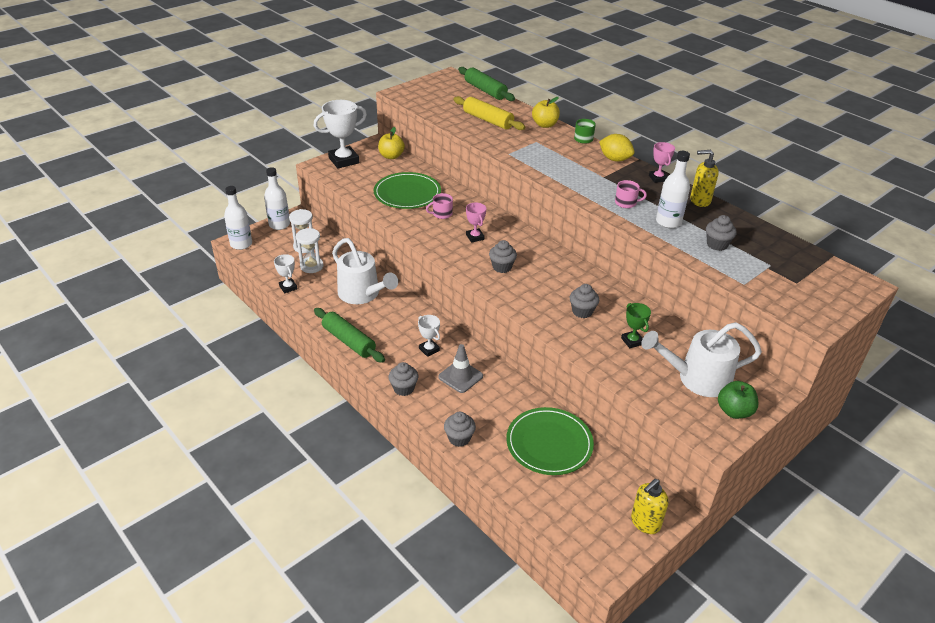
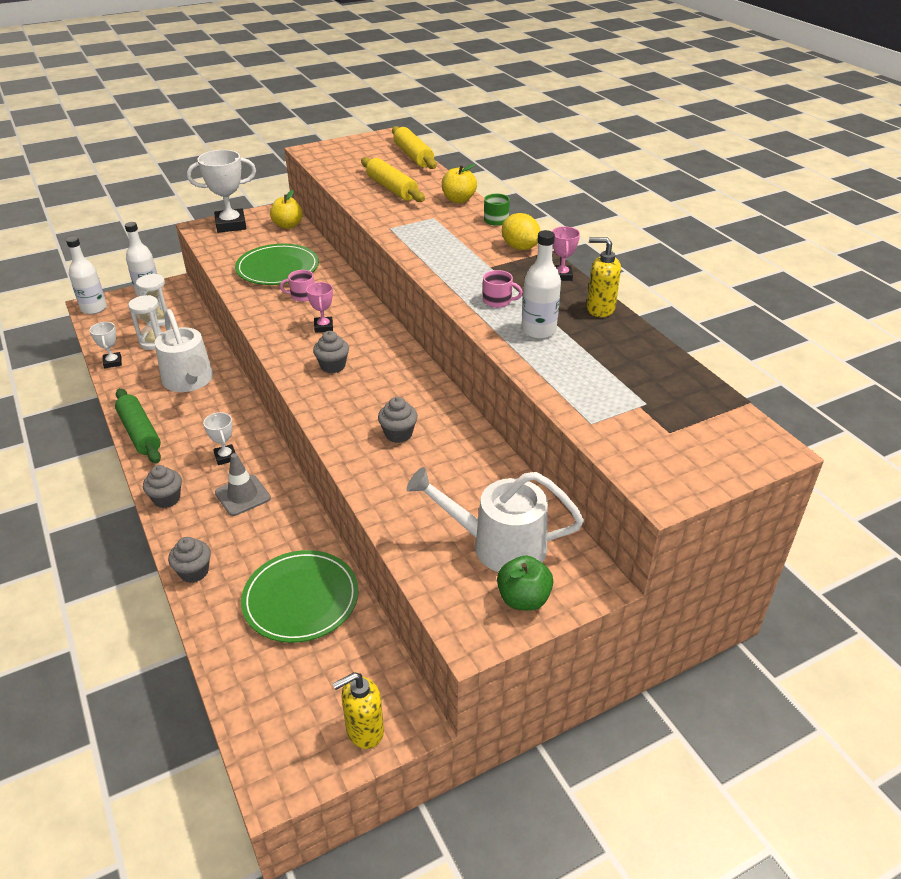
camera: 15 degrees right, 0 degrees up
(485, 90) = (413, 156): green rolling pin -> yellow rolling pin
(632, 341) = (440, 481): green trophy -> none
(717, 244) = (586, 367): grey cupcake -> none

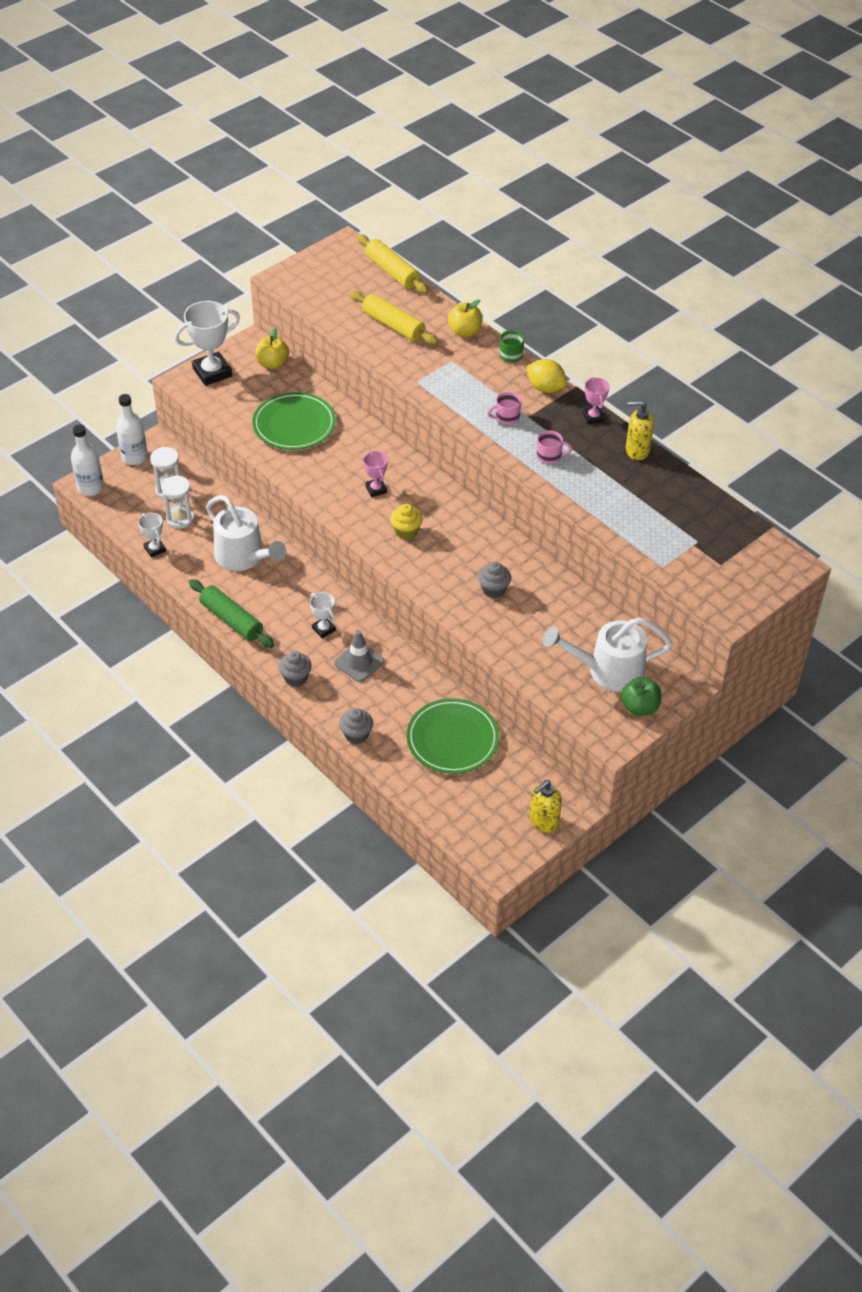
camera: 15 degrees left, 10 degrees up
(302, 295) = (336, 455): pink mug -> pink mug (506, 417)
(333, 366) = (406, 531): grey cupcake -> yellow cupcake
(538, 330) = (594, 483): white bottle -> none

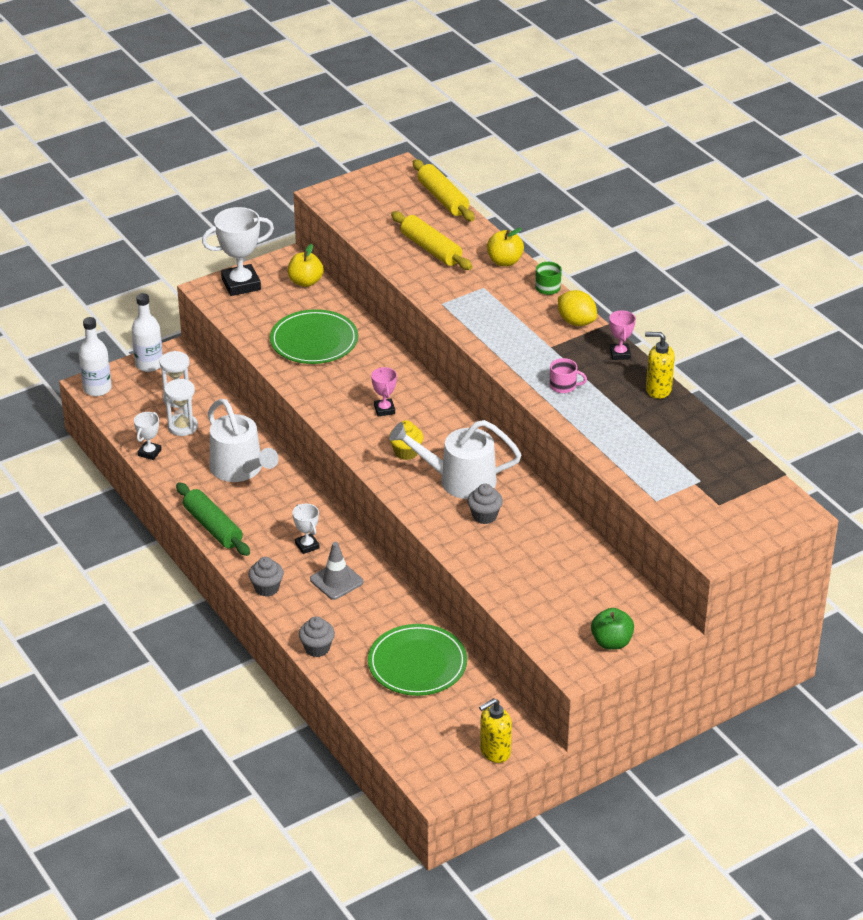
camera: 10 degrees right, 10 degrees down
(155, 549) = (149, 453): white trophy -> white trophy turned 45 degrees clockwise
(506, 417) = (528, 345): pink mug -> none
(607, 670) = (586, 604): white watering can -> white watering can (458, 480)

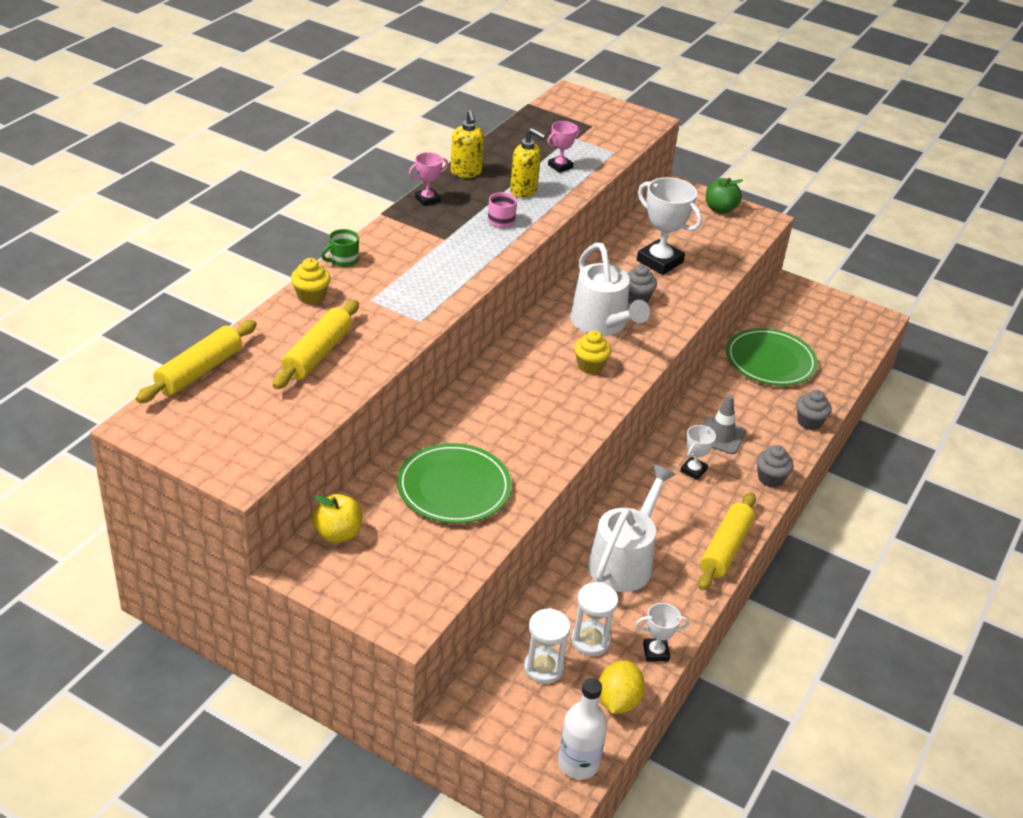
camera: 120 degrees left, 0 degrees up
(149, 364) = (495, 728): white bottle -> none
(213, 527) = (725, 548): green rolling pin -> yellow rolling pin
(241, 284) = (377, 595): white trophy -> white trophy (659, 261)
(384, 409) = (536, 398): pink trophy -> pink trophy (560, 166)
(494, 752) = (817, 300): yellow soap dispenser -> yellow soap dispenser (524, 191)
(504, 261) = (311, 296): yellow apple -> yellow cupcake
(576, 322) = (392, 232): yellow lemon -> yellow lemon (618, 701)

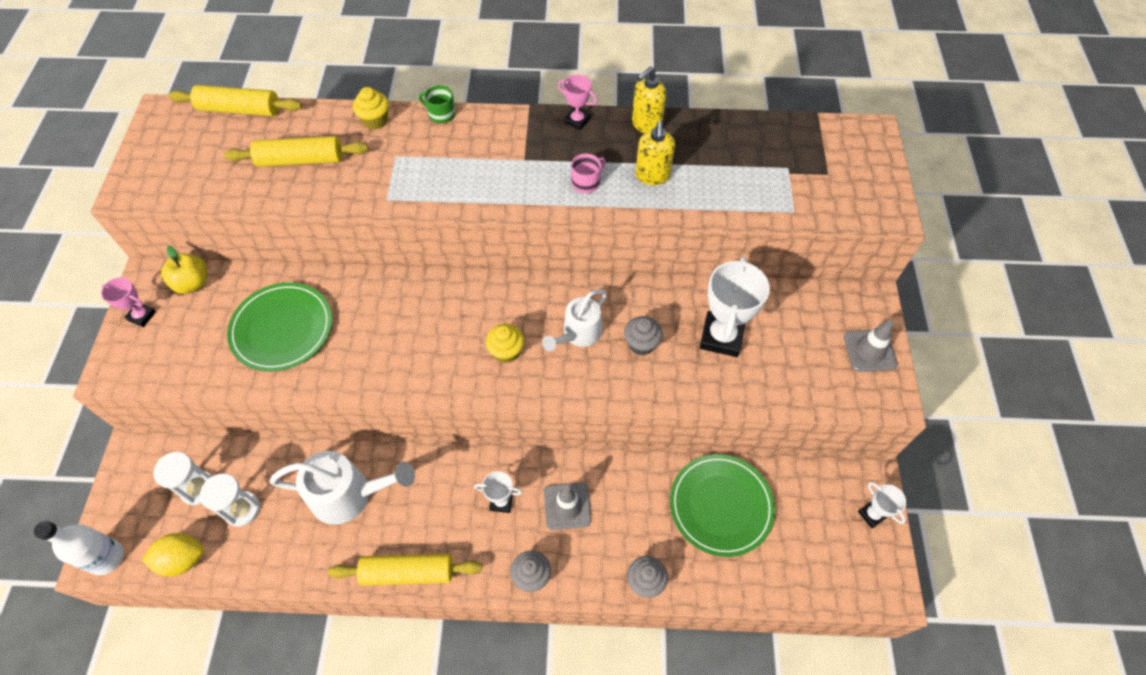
camera: 65 degrees right, 20 degrees up
(560, 166) = (723, 183): pink trophy -> pink trophy (142, 316)
(602, 324) = (578, 334): white watering can -> white watering can, size x0.65
(656, 652) = (249, 566): white trophy -> white trophy (872, 514)
(720, 209) = (869, 350): green apple -> grey traffic cone

